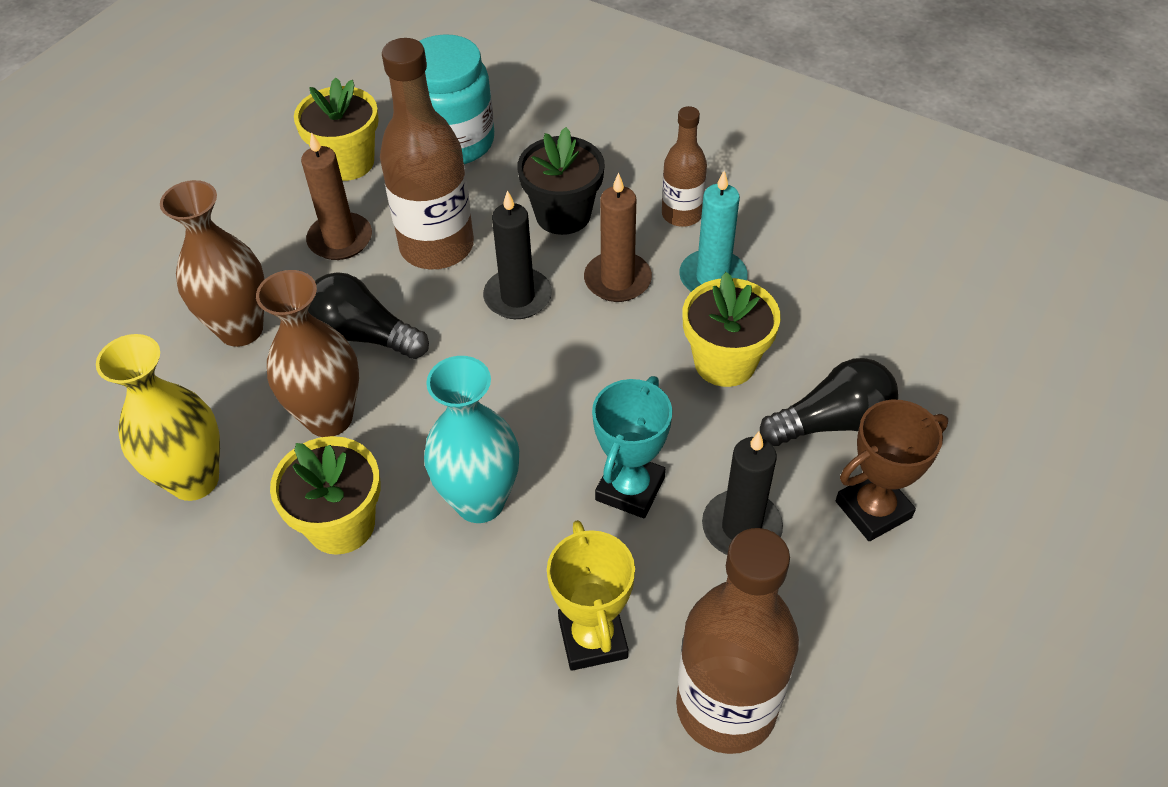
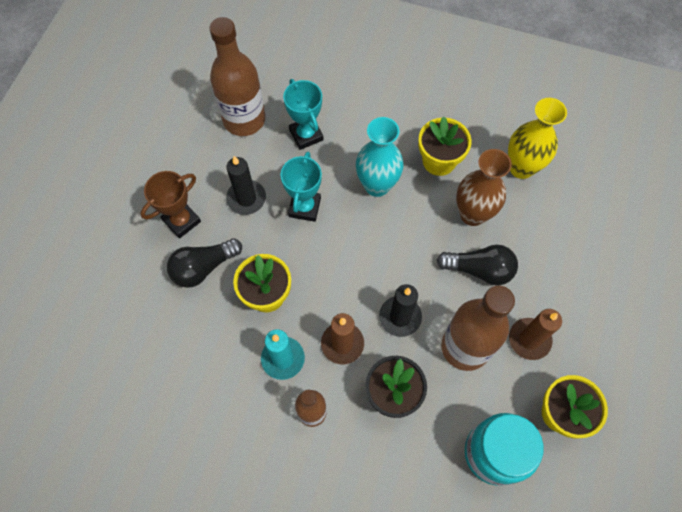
camera: 165 degrees right, 15 degrees up
(241, 329) = (551, 259): brown vase -> none
(592, 638) = (306, 135): yellow trophy -> turquoise trophy

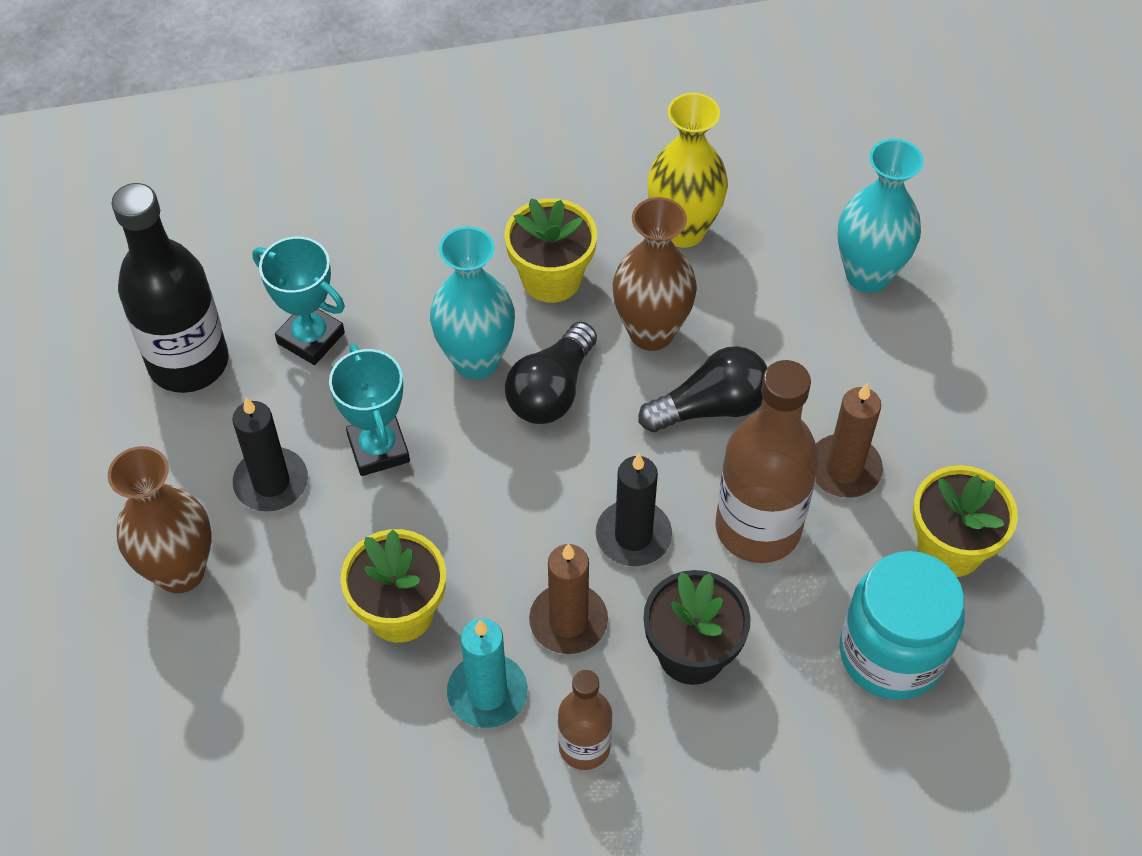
camera: 30 degrees left, 10 degrees down
(181, 221) = (180, 571): brown trophy -> brown vase
(203, 267) = (265, 624): black light bulb -> black light bulb (551, 391)
(244, 119) = (188, 362): brown bottle -> black bottle
(606, 240) = (867, 275): none -> turquoise vase

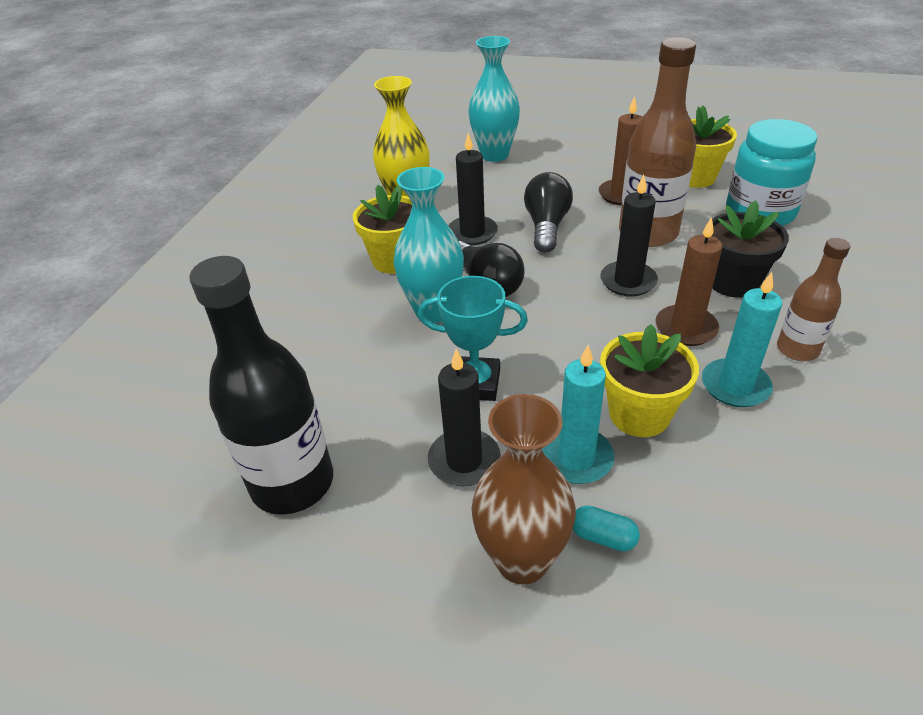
camera: 60 degrees left, 15 degrees down
(229, 625) = (603, 537): none -> turquoise capsule
(311, 338) = (338, 393): turquoise trophy -> none
(314, 574) = (576, 458): none -> turquoise candle
(651, 332) = (472, 233): brown vase -> black candle

